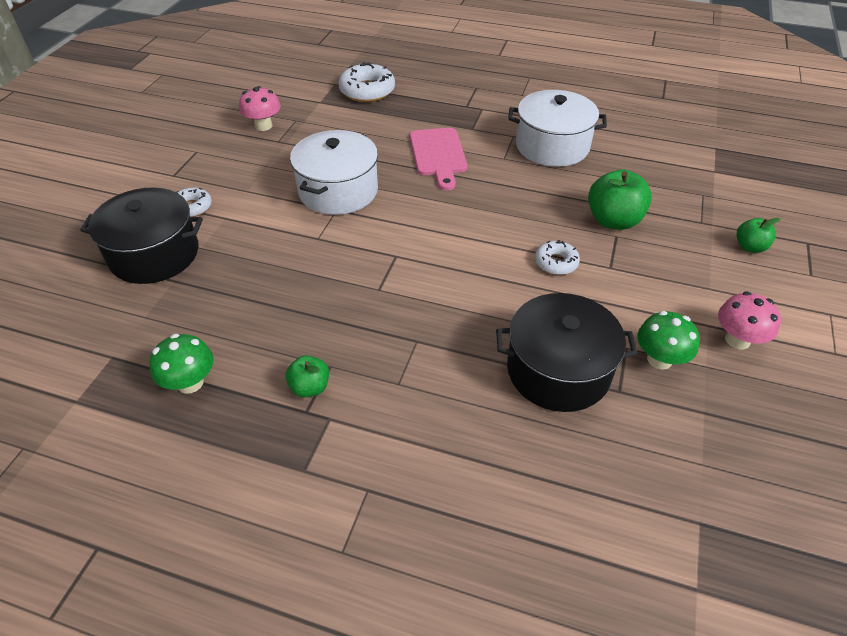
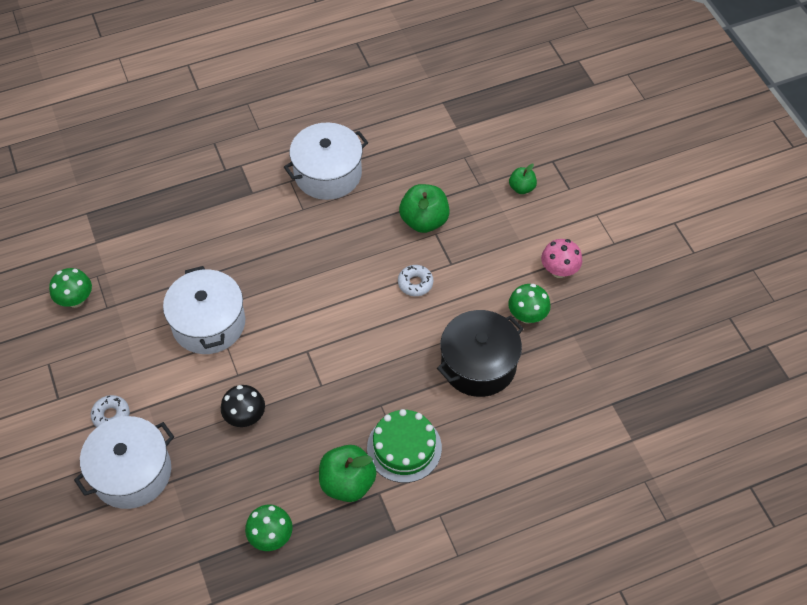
camera: 40 degrees left, 10 degrees up
(154, 254) = (132, 472): black pot -> white pot
(263, 126) = (76, 300): pink mushroom -> green mushroom
(286, 272) = (245, 417): none -> black mushroom
(310, 387) = (347, 483): green apple -> green apple, size x1.76
(367, 91) = (124, 204): white donut -> none
(399, 395) = (404, 448): none -> green cake
(438, 155) = (251, 238): pink cutting board -> none

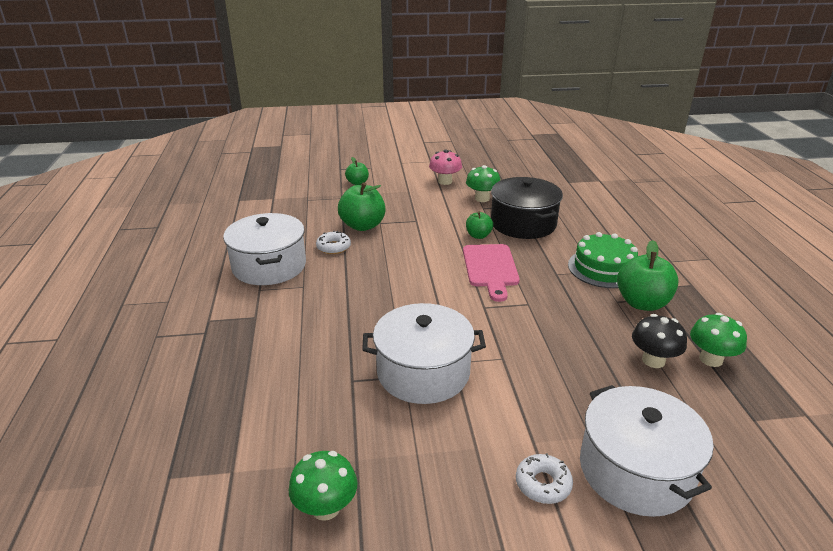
camera: 75 degrees left, 25 degrees down
(245, 417) = (559, 359): black mushroom -> black mushroom (653, 360)
(374, 346) = (490, 268): none -> pink cutting board
(415, 283) = (428, 239): white donut -> white donut (333, 247)
(436, 326) = (478, 236): none -> green apple

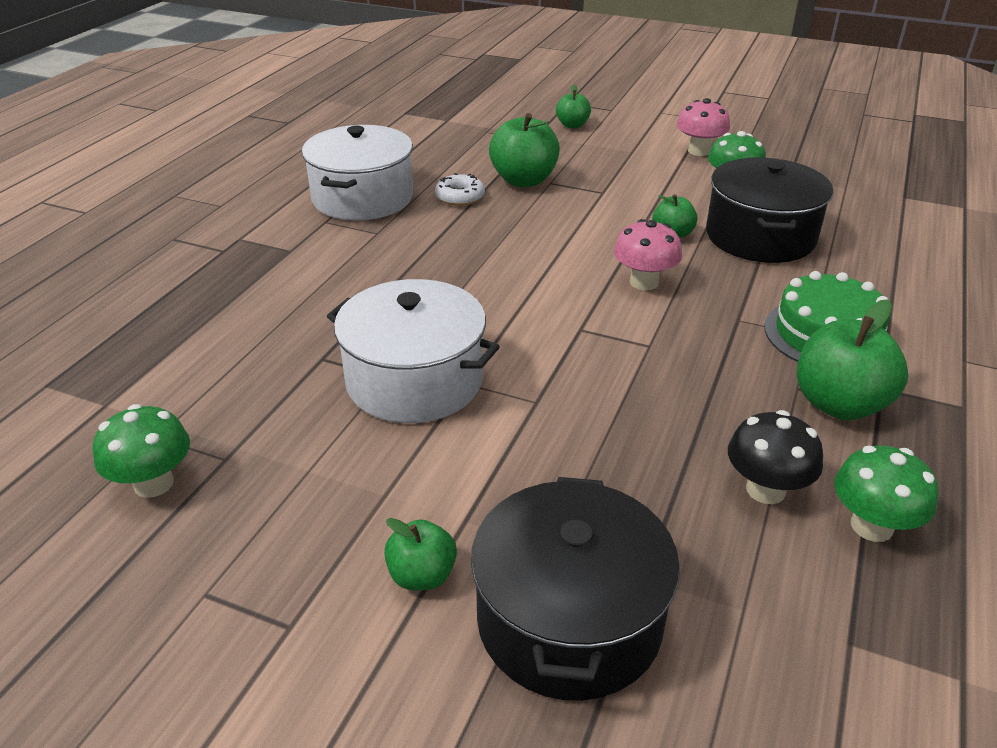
camera: 30 degrees right, 5 degrees up
(490, 268) = (644, 282): pink cutting board -> pink mushroom
(543, 484) = (422, 575): white donut -> green apple
(635, 470) = (569, 620): white pot -> black pot

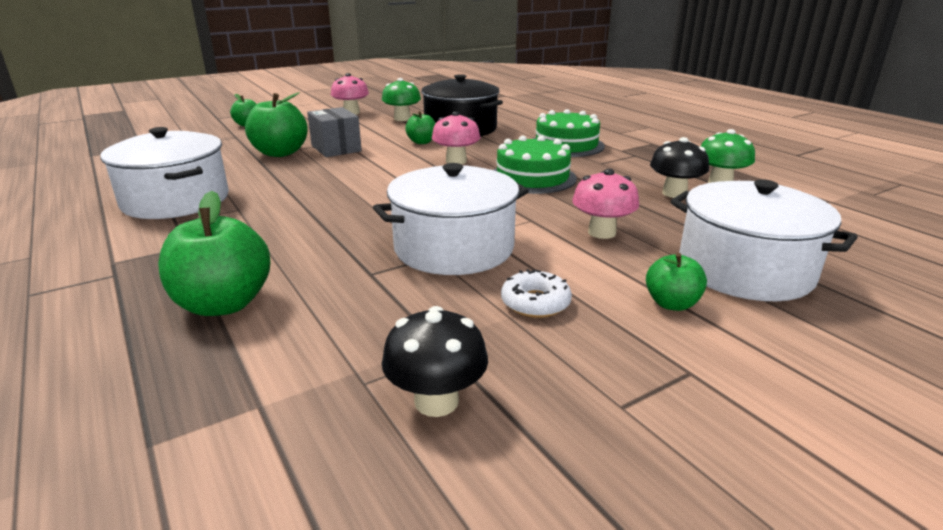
camera: 55 degrees left, 10 degrees down
(153, 483) = (436, 401): green mushroom -> black mushroom
(460, 197) = (255, 173): white donut -> white donut (535, 303)
(557, 465) = (602, 232): none -> pink mushroom
(569, 620) = (744, 270): black pot -> white pot
(577, 199) = (336, 148): none -> grey box
(665, 354) = (532, 177): none -> green cake
(839, 404) = (624, 160): green apple -> green apple (224, 304)

